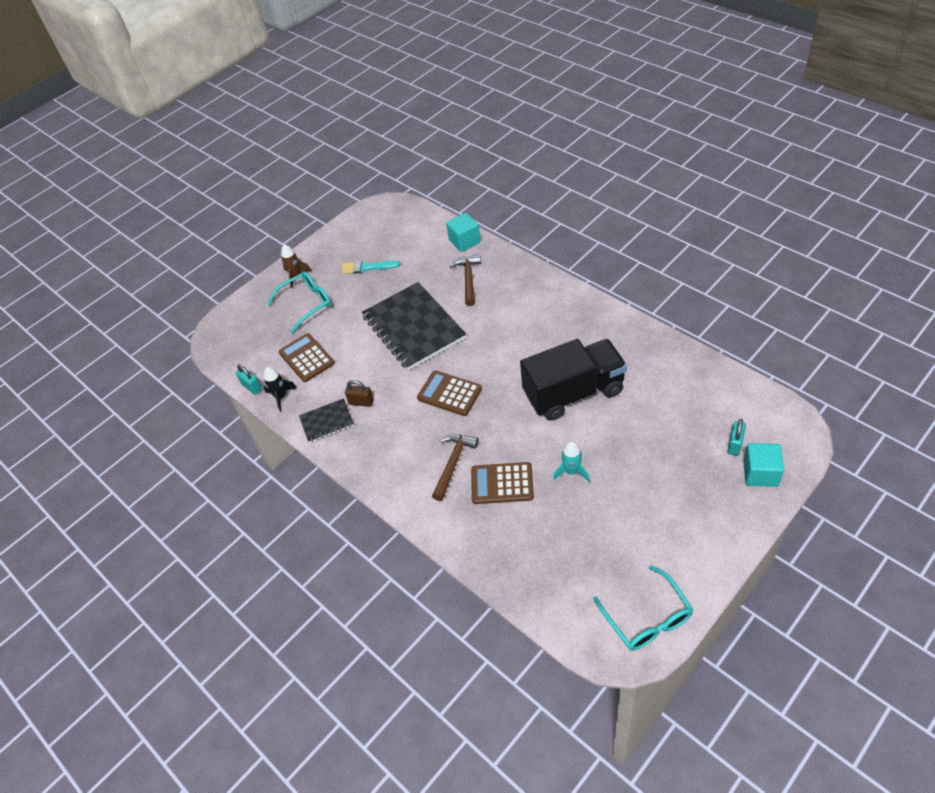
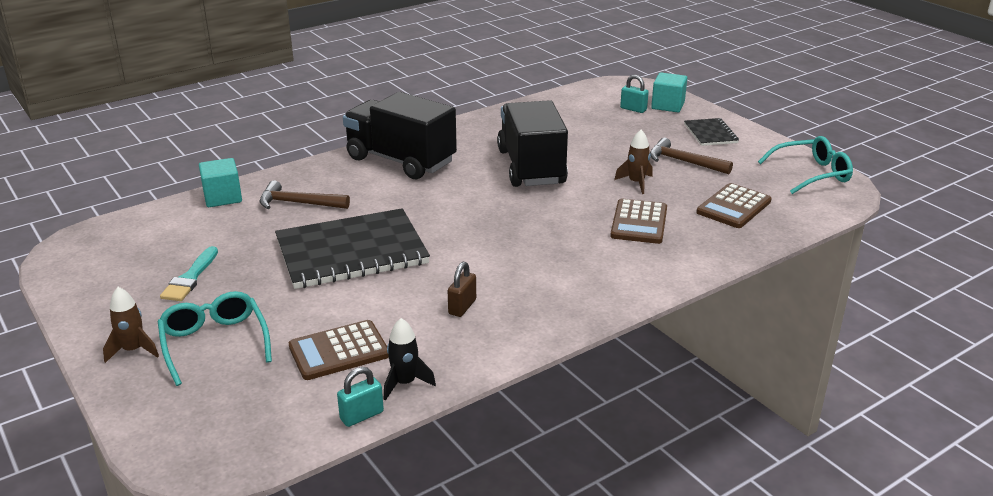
camera: 85 degrees left, 20 degrees down
(327, 421) = (481, 340): black notebook -> black notebook (710, 133)
(449, 394) = (488, 239): brown calculator -> brown calculator (734, 207)
(453, 463) = (599, 249): brown hammer -> brown hammer (683, 162)
(553, 310) = (400, 160): none -> black truck
(571, 471) = (636, 183): turquoise rocket -> brown rocket

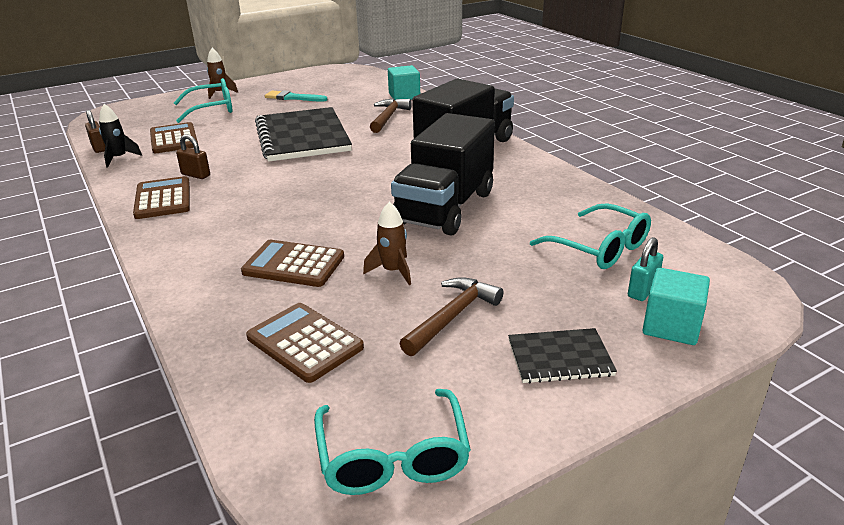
camera: 95 degrees right, 0 degrees up
(362, 415) = (99, 148): turquoise padlock -> brown padlock
(527, 315) = (163, 199): none -> brown calculator
(531, 167) = (445, 208): black truck -> black truck turned 120 degrees clockwise
(584, 117) = (599, 248): none -> turquoise glasses

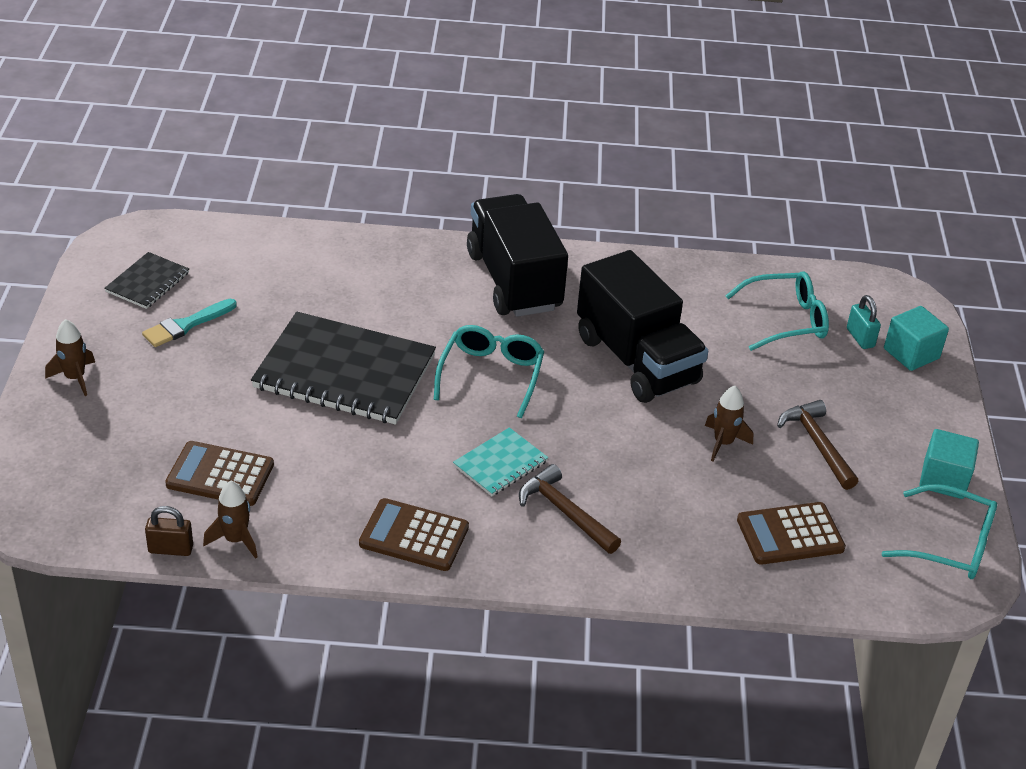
camera: 60 degrees left, 10 degrees up
(119, 158) = (235, 540): black rocket -> brown rocket
(196, 175) = (369, 491): brown padlock -> none
(212, 109) = (138, 407): turquoise glasses -> turquoise glasses (491, 375)
(265, 201) = (500, 464): none -> turquoise notebook
(293, 265) = (658, 494): brown calculator -> none
(388, 117) = (360, 286): brown hammer -> brown hammer (564, 512)
(404, 96) = (303, 242): turquoise cube -> turquoise cube (943, 479)
(560, 358) = (906, 422): black notebook -> black notebook (147, 282)

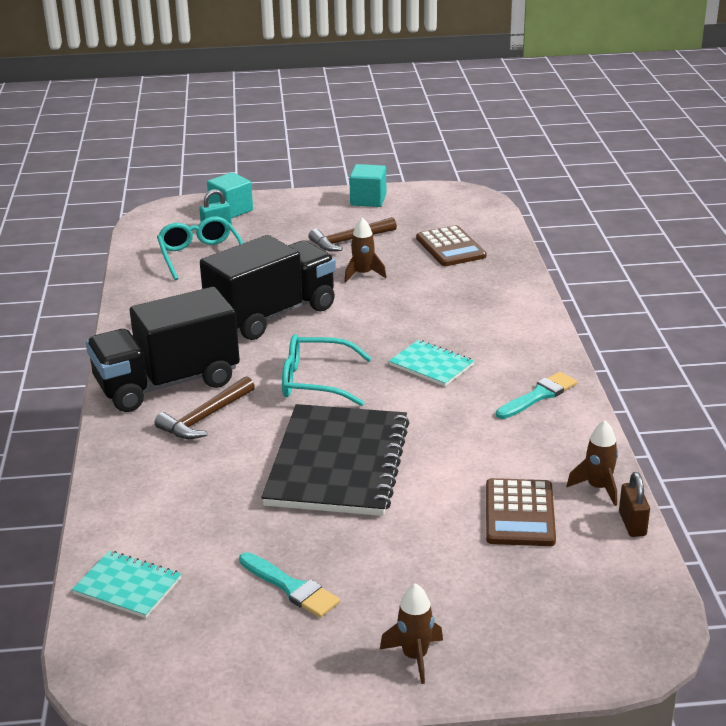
camera: 95 degrees left, 10 degrees down
(147, 282) = (214, 639): black notebook -> none
(227, 246) = (127, 586): none -> turquoise notebook
(414, 536) = (538, 395): brown calculator -> turquoise brush
(564, 512) = (474, 332): brown hammer -> brown hammer (205, 418)
(950, 544) = (431, 198): turquoise glasses -> none

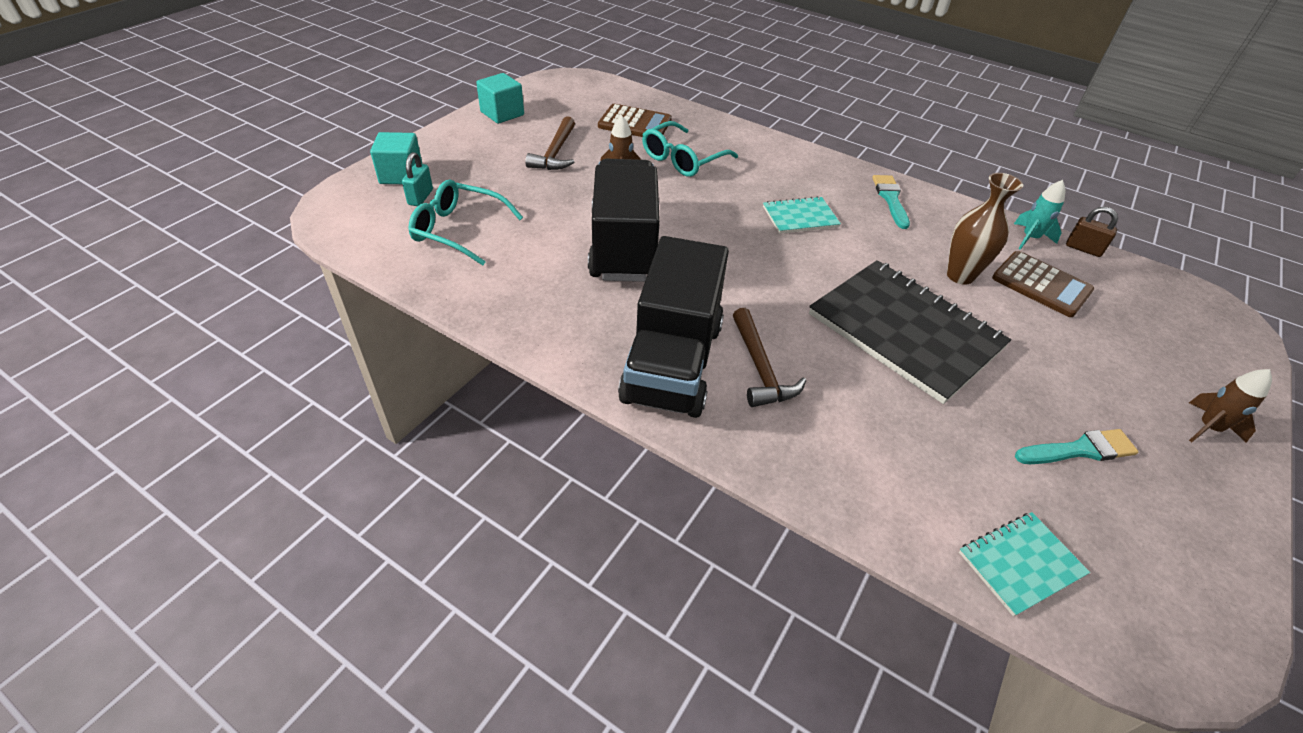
camera: 55 degrees left, 15 degrees up
(315, 381) = (764, 279): turquoise glasses -> turquoise glasses (682, 159)
(464, 466) = (960, 276): none -> brown vase
(598, 488) = (1030, 238): brown rocket -> turquoise rocket

